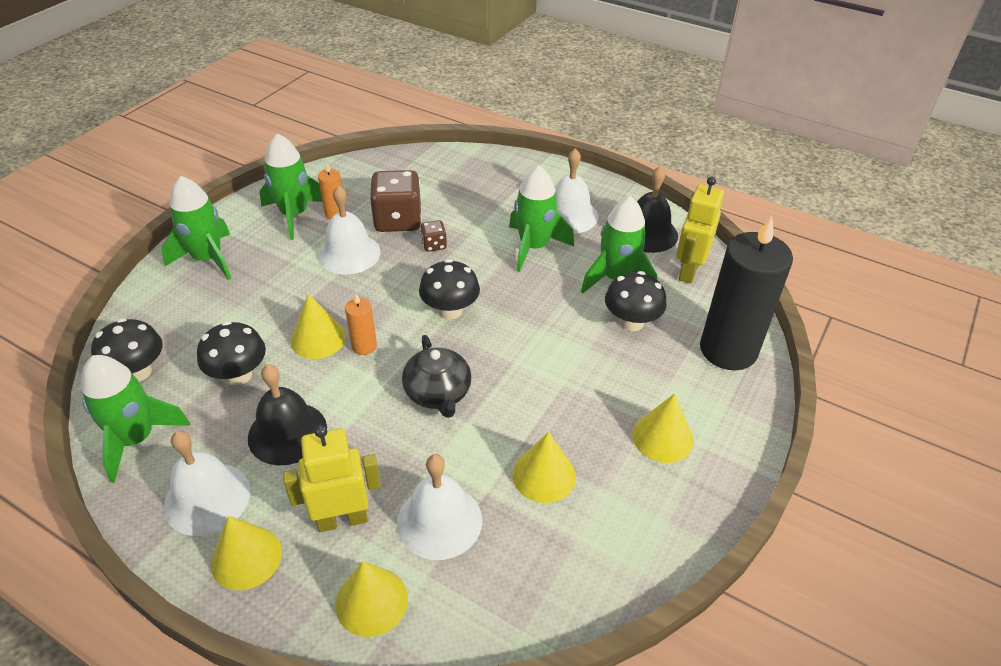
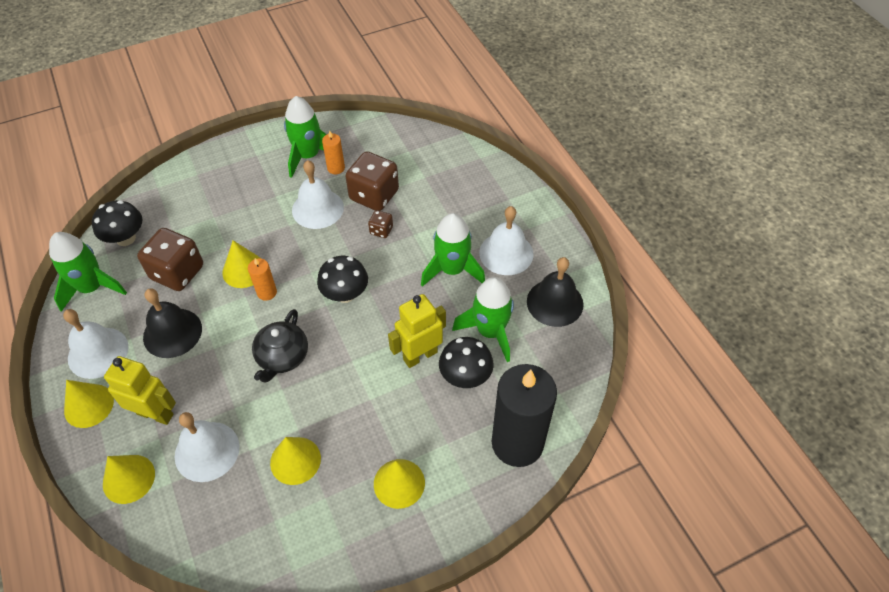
camera: 35 degrees right, 10 degrees up
(207, 259) = (226, 168): green rocket -> none
(238, 375) = (177, 272): black mushroom -> brown dice
(688, 271) = (554, 356): yellow robot -> yellow robot (420, 355)

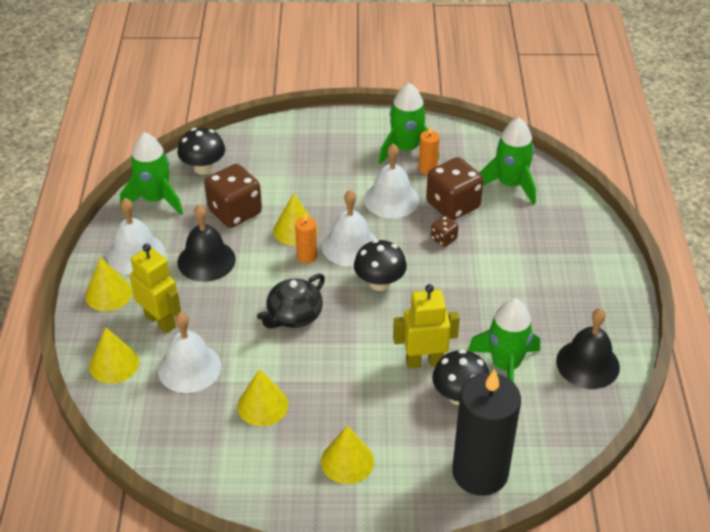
camera: 25 degrees right, 10 degrees down
(452, 270) = (496, 298): green rocket -> green rocket (510, 185)
(506, 253) = (560, 301): white bell -> white bell (350, 246)

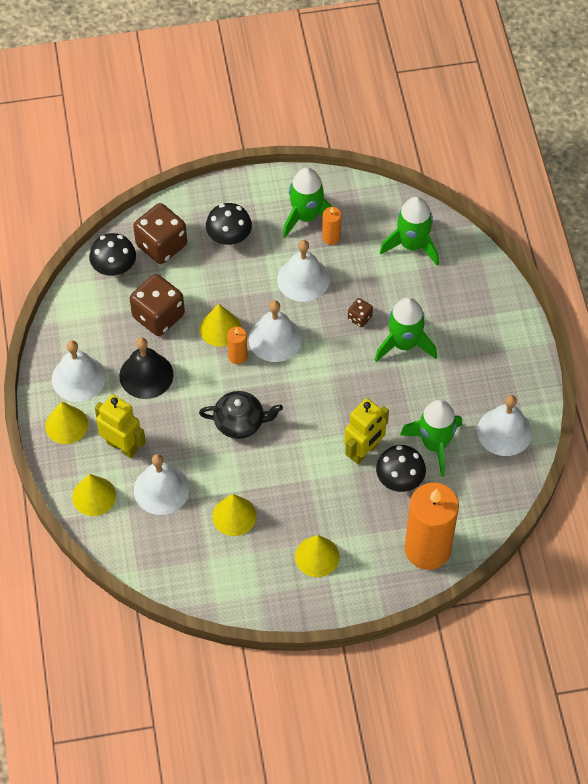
camera: 10 degrees left, 15 degrees up
(155, 199) = (78, 313): green rocket -> green rocket (404, 344)
(293, 316) = (240, 422): black teapot -> black teapot turned 120 degrees counterclockwise
(379, 283) = (310, 375): black mushroom -> black mushroom (229, 238)
(424, 361) = (364, 451): yellow robot -> yellow robot turned 150 degrees clockwise
(453, 205) = (362, 277): brown dice -> brown dice (161, 245)
(480, 472) = (427, 549): black candle -> orange candle
(587, 364) = (504, 431): black bell -> white bell

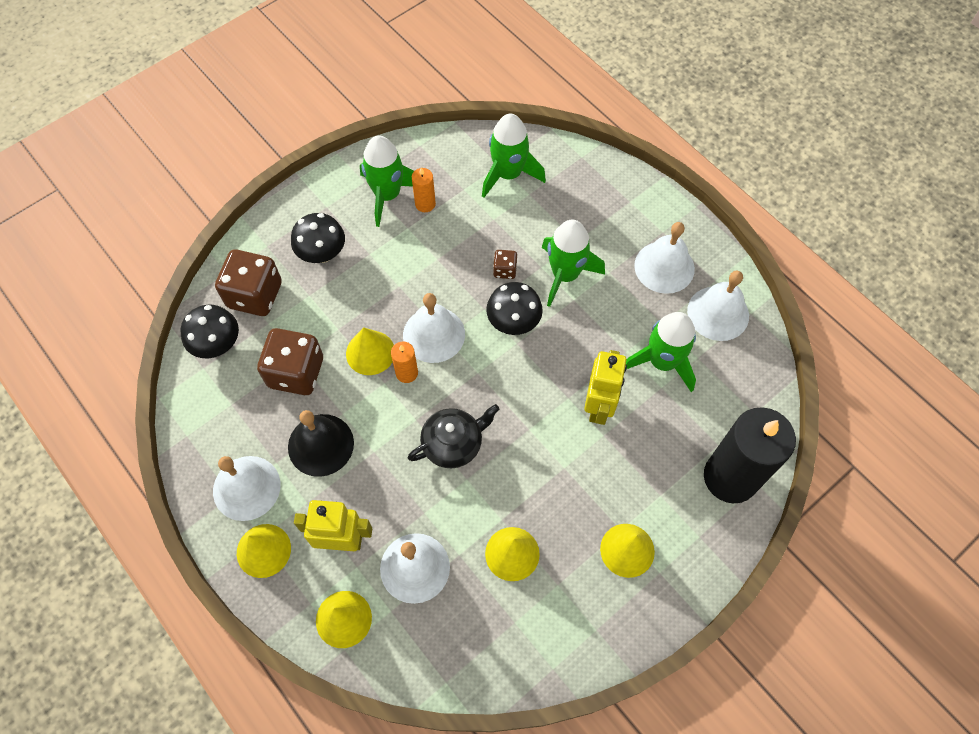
camera: 30 degrees left, 5 degrees up
(303, 279) = (424, 259): white bell -> white bell (664, 267)
(399, 480) = (654, 418): black mushroom -> black mushroom (513, 322)
(427, 549) = (730, 477): orange candle -> black candle

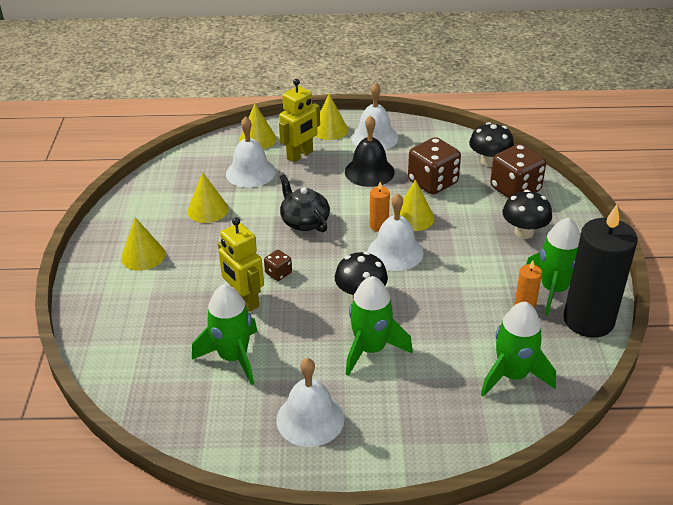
camera: 130 degrees right, 25 degrees down
(453, 443) = (304, 221): black teapot -> black teapot turned 135 degrees clockwise
(505, 270) = (412, 317): brown dice -> brown dice (278, 273)
(718, 313) = (229, 423): white bell -> none
(730, 477) = (112, 334): black candle -> black candle (588, 320)

